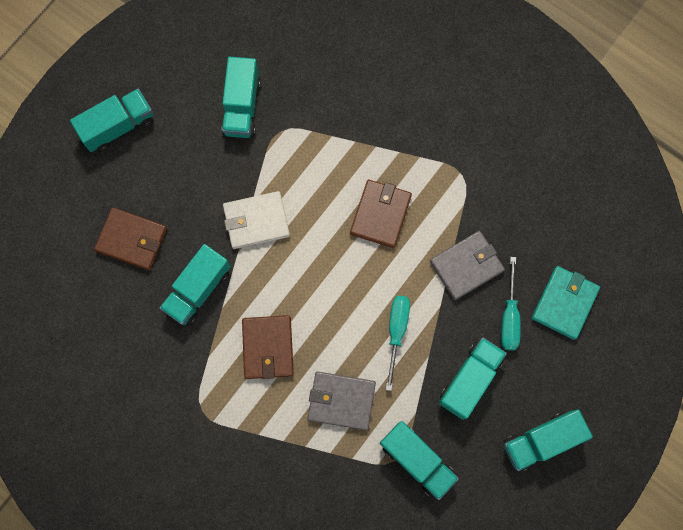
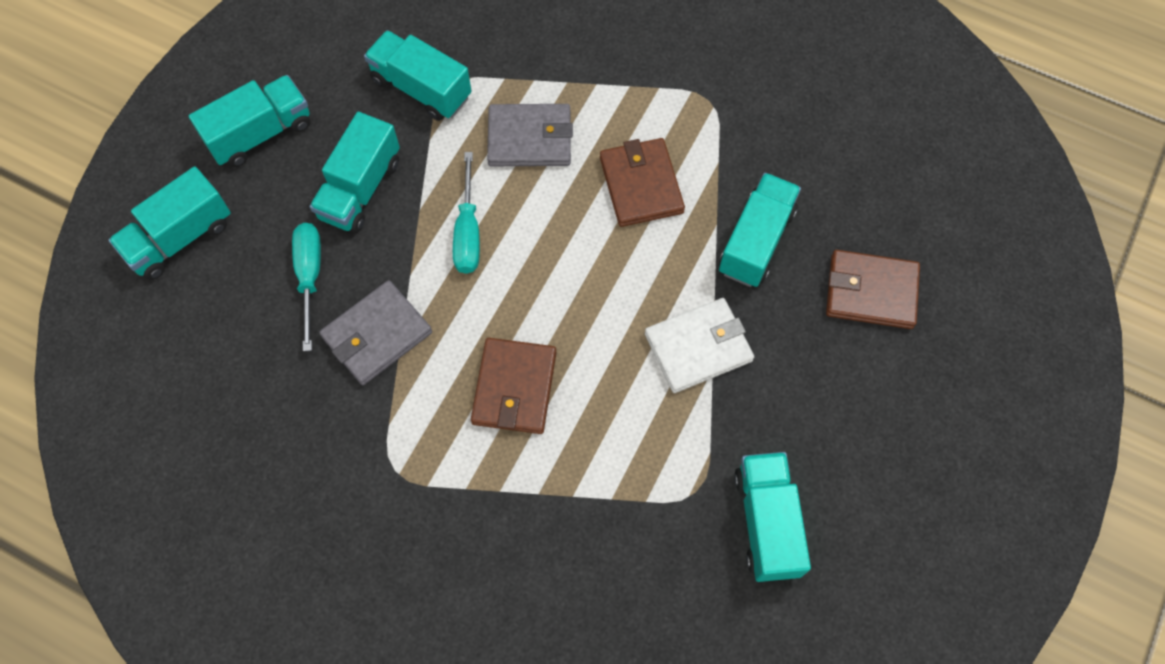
camera: 170 degrees right, 10 degrees down
(118, 126) = (951, 455): turquoise truck -> turquoise truck (180, 238)
(564, 303) = (230, 307): turquoise wallet -> none

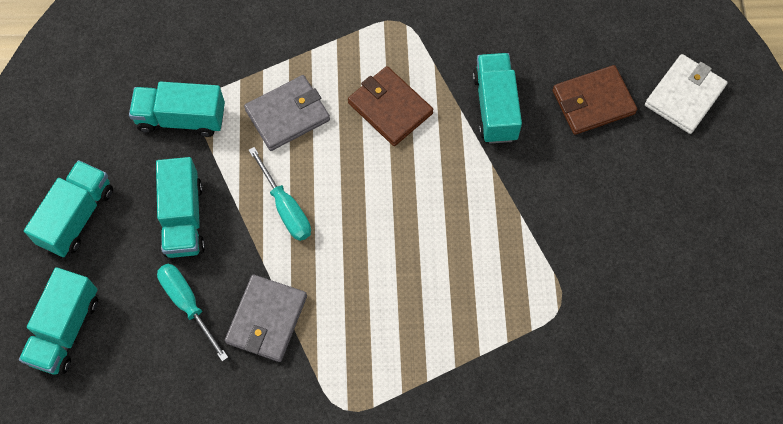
camera: 30 degrees left, 0 degrees up
(514, 387) = (391, 302): brown wallet -> none
(698, 347) = (501, 203): white wallet -> white wallet (684, 96)
(766, 522) = (620, 299): turquoise truck -> none

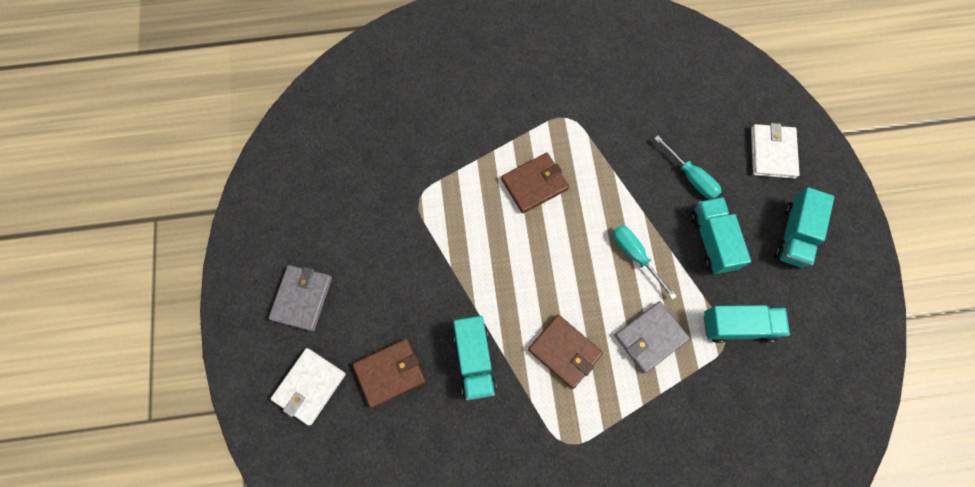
camera: 175 degrees right, 5 degrees up
(65, 329) = (772, 153): turquoise truck -> white wallet
(266, 319) = (632, 171): grey wallet -> grey wallet (302, 298)
(402, 312) = (534, 184): none -> brown wallet

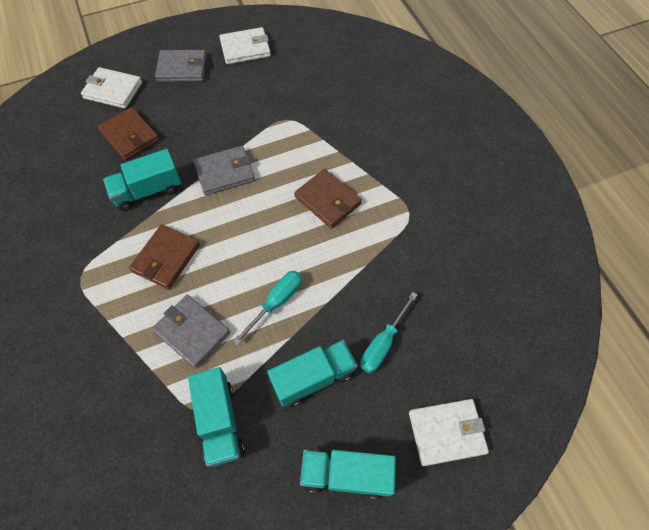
camera: 75 degrees right, 10 degrees down
(295, 220) = (245, 48): none -> white wallet
(473, 276) = (224, 172): none -> grey wallet

